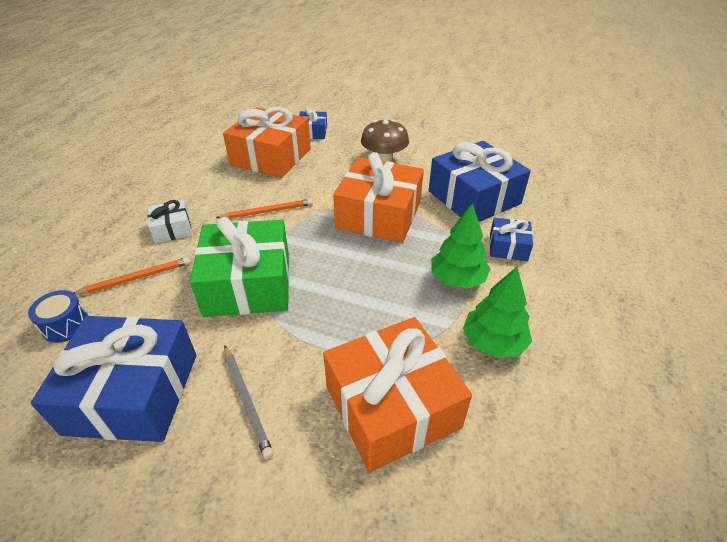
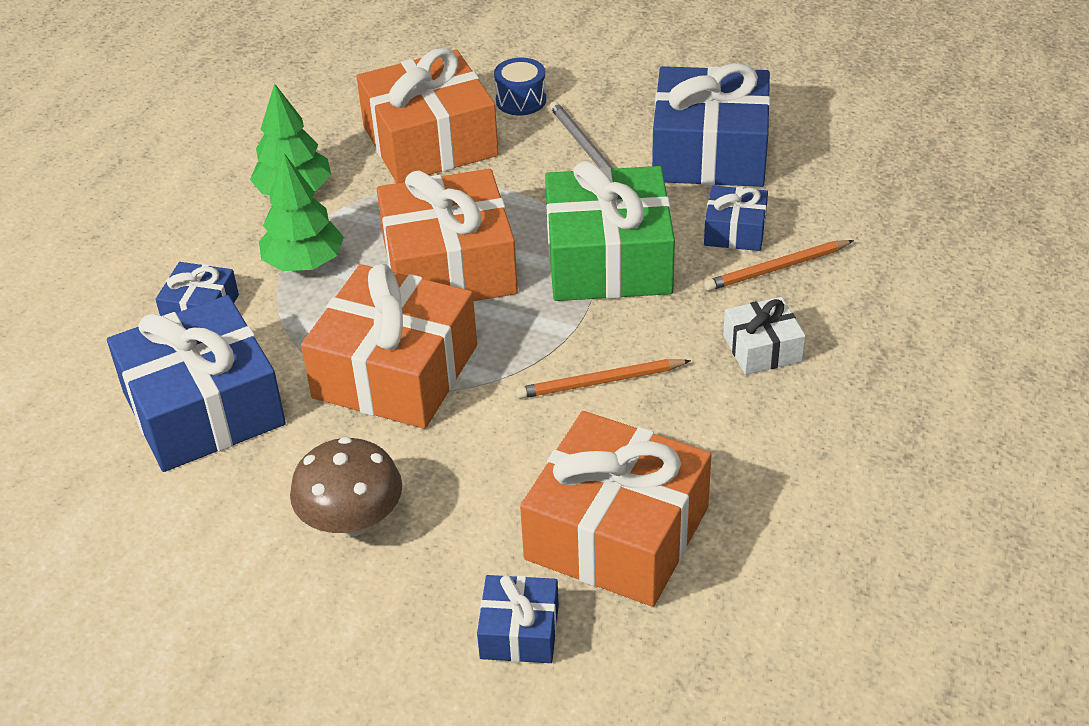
camera: 175 degrees left, 0 degrees up
(66, 325) = (835, 212): blue drum -> blue drum (521, 100)
(150, 308) = (735, 231): none -> blue gift
(357, 277) = (449, 266): none -> orange gift

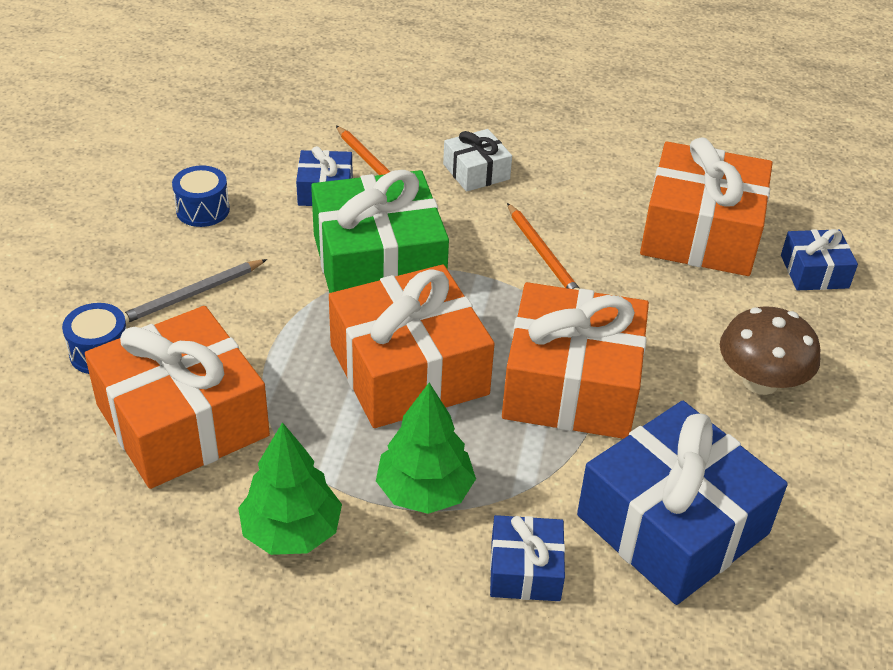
camera: 105 degrees left, 0 degrees up
(709, 152) = (203, 210): blue gift -> blue drum

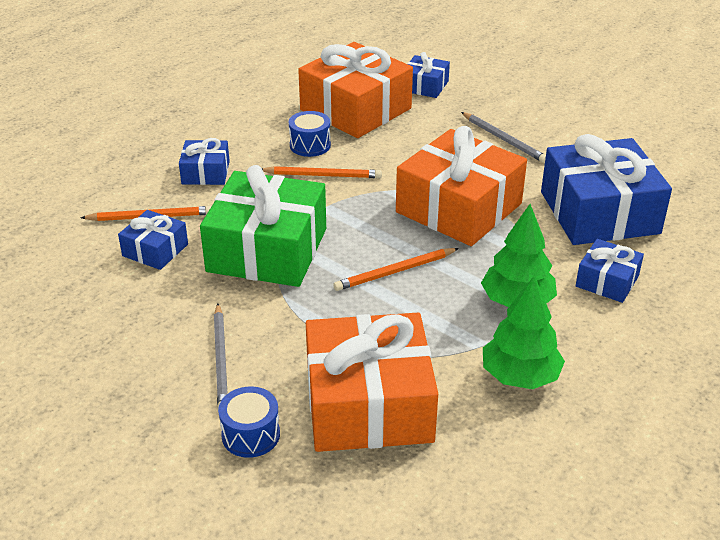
camera: 60 degrees left, 5 degrees down
(203, 210) = (114, 324): blue drum -> blue drum (310, 145)
(408, 370) = (395, 272): orange gift -> orange pencil
(476, 172) = (205, 172): white gift -> blue gift
(760, 381) = (503, 139): brown mushroom -> grey pencil

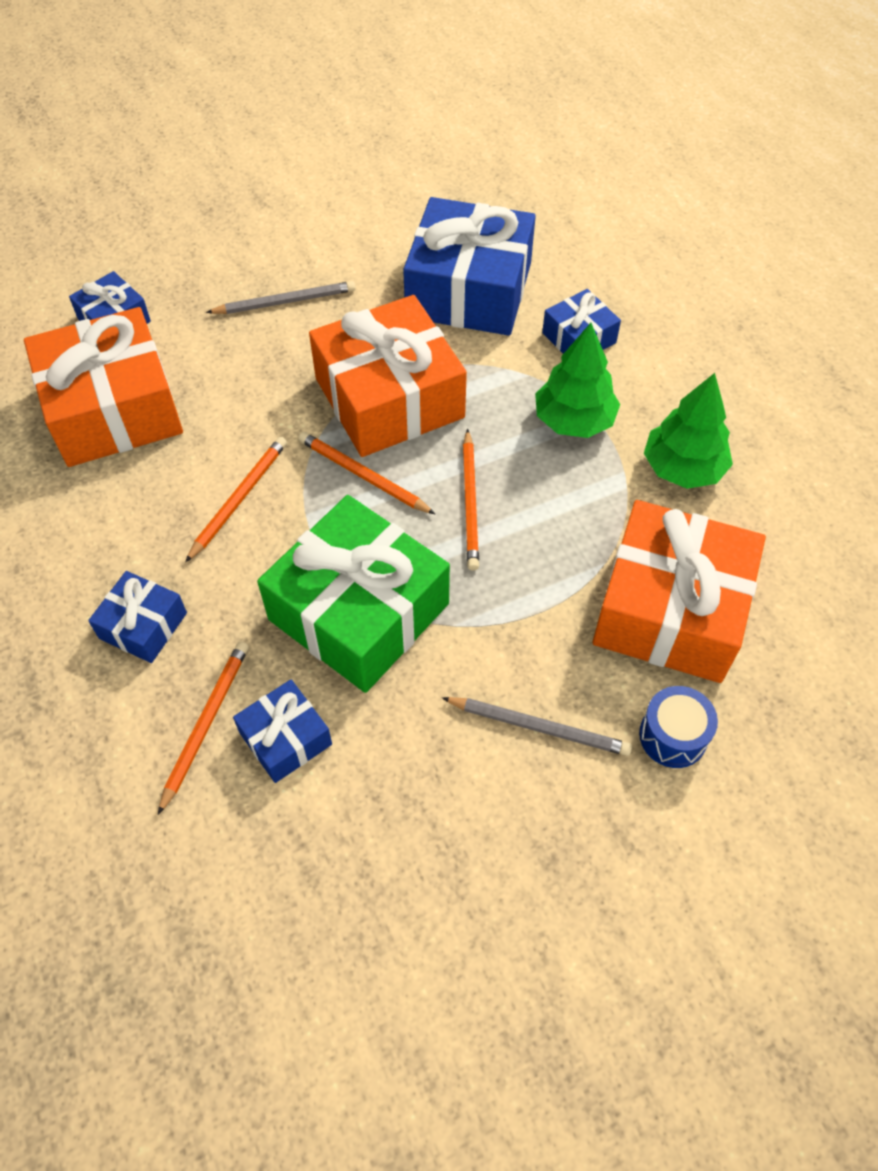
camera: 65 degrees left, 20 degrees up
(310, 145) = (162, 487): blue drum -> none
(380, 217) = (363, 476): none -> orange pencil

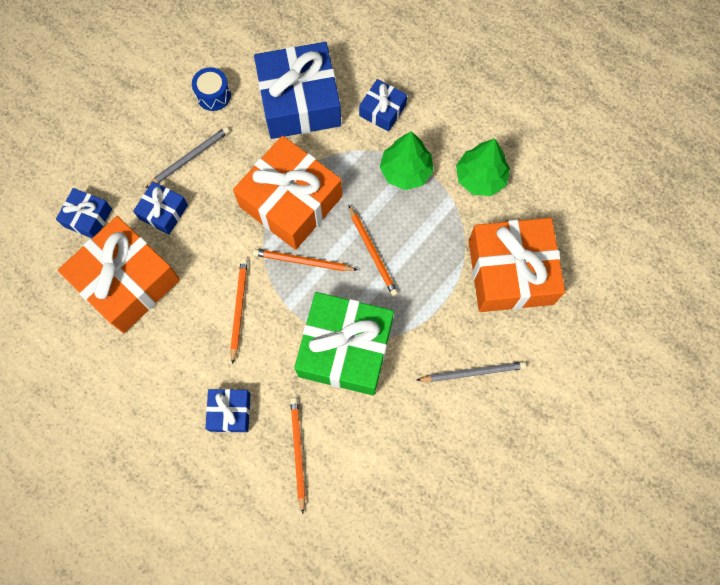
camera: 25 degrees left, 15 degrees up
(285, 738) = (345, 440): blue gift -> blue gift (163, 212)
(673, 736) = (542, 346): blue drum -> blue drum (213, 95)

